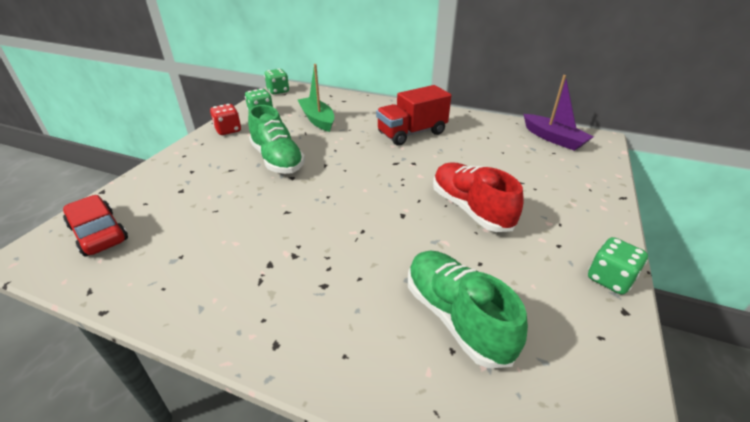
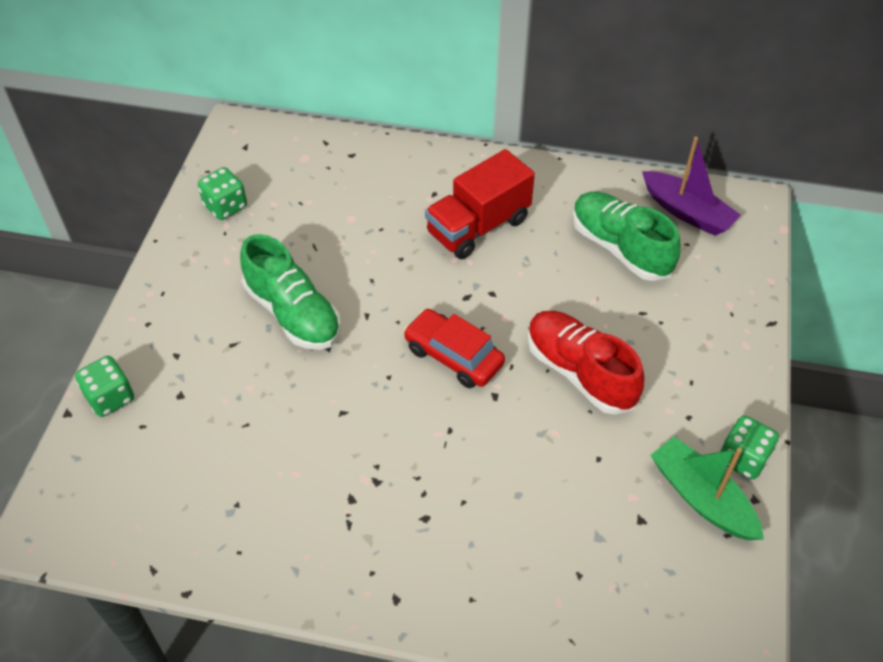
camera: 10 degrees left, 15 degrees up
(98, 233) = (110, 486): red car -> red car (453, 356)
(228, 130) = (190, 256): red dice -> none
(278, 91) = (231, 141): green dice -> green dice (110, 398)
(317, 119) = (323, 211): green boat -> green boat (701, 498)
(456, 317) = (579, 535): green shoe -> green shoe (620, 248)

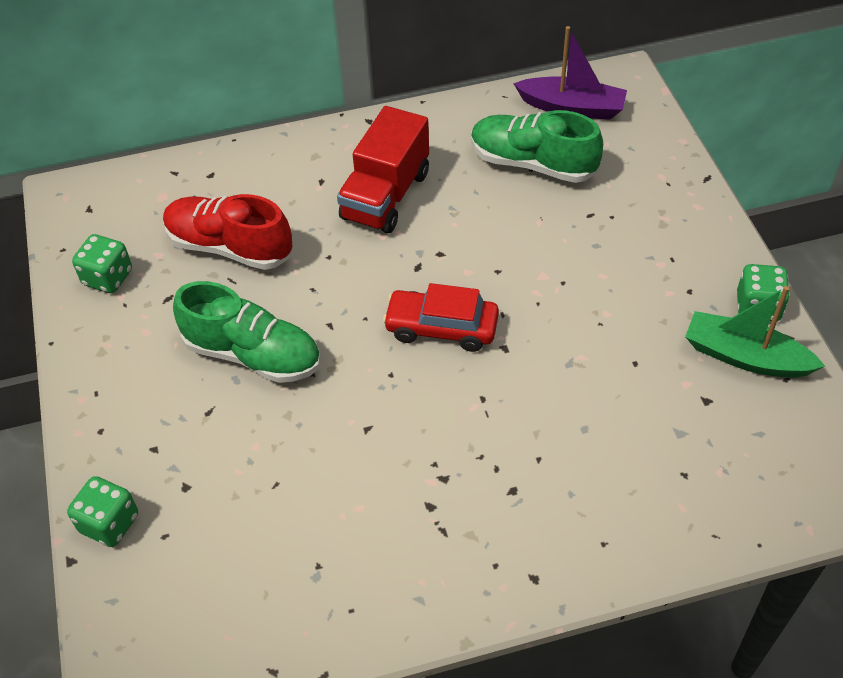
camera: 25 degrees left, 0 degrees up
(579, 372) = (568, 292): red shoe -> red shoe (229, 247)

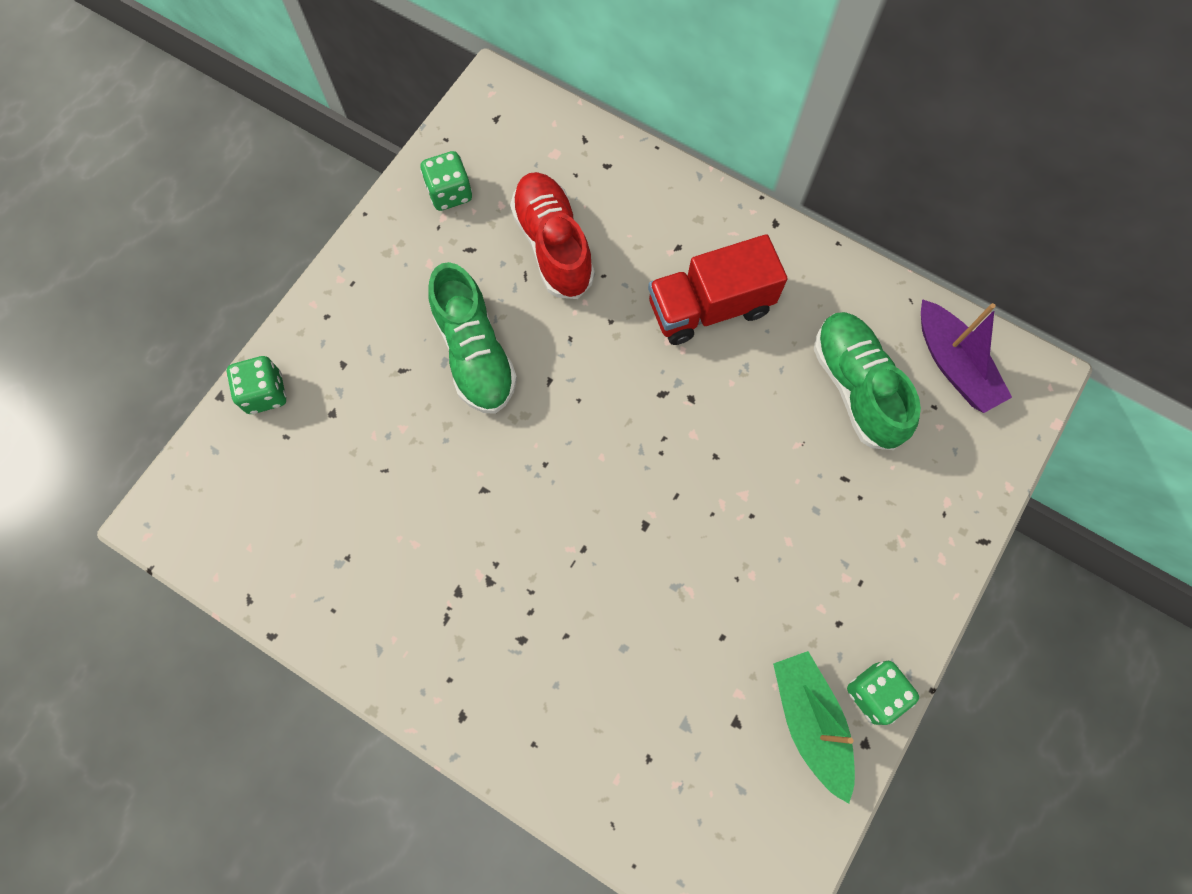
camera: 45 degrees right, 20 degrees up
(441, 328) = (620, 463): red car -> none

